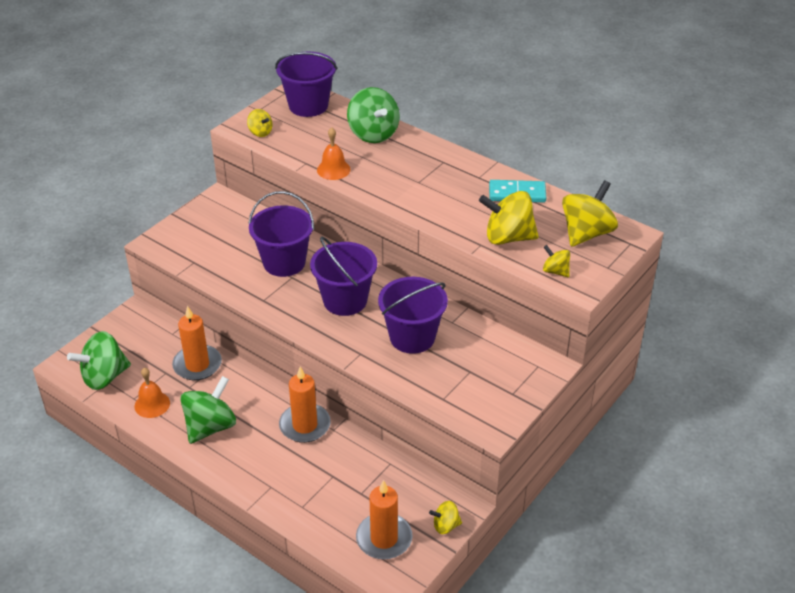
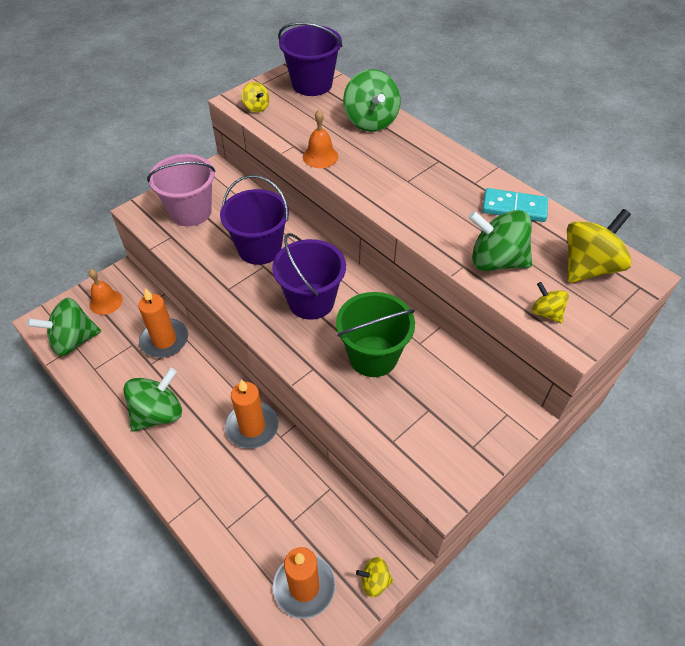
camera: 10 degrees right, 10 degrees up
(152, 404) = (109, 378): orange bell -> orange bell (106, 302)
(206, 238) = (190, 212): none -> pink bucket
(412, 337) = (373, 356): purple bucket -> green bucket
(508, 237) = (496, 261): yellow spinning top -> green spinning top

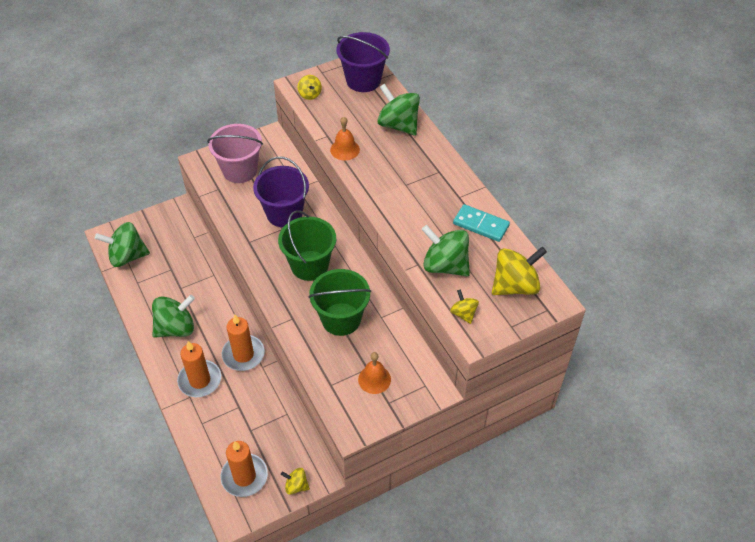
camera: 15 degrees right, 0 degrees up
(106, 302) = (159, 229): orange bell -> orange bell (374, 379)
(164, 340) = (196, 271): orange candle -> orange candle (200, 380)
(311, 301) = (309, 265): purple bucket -> green bucket
(371, 121) = (398, 125): green spinning top -> green spinning top turned 135 degrees clockwise

